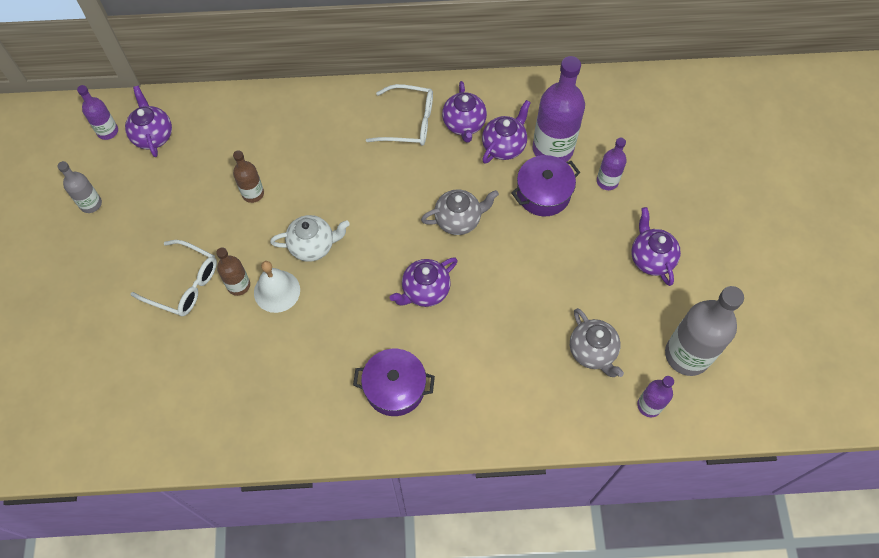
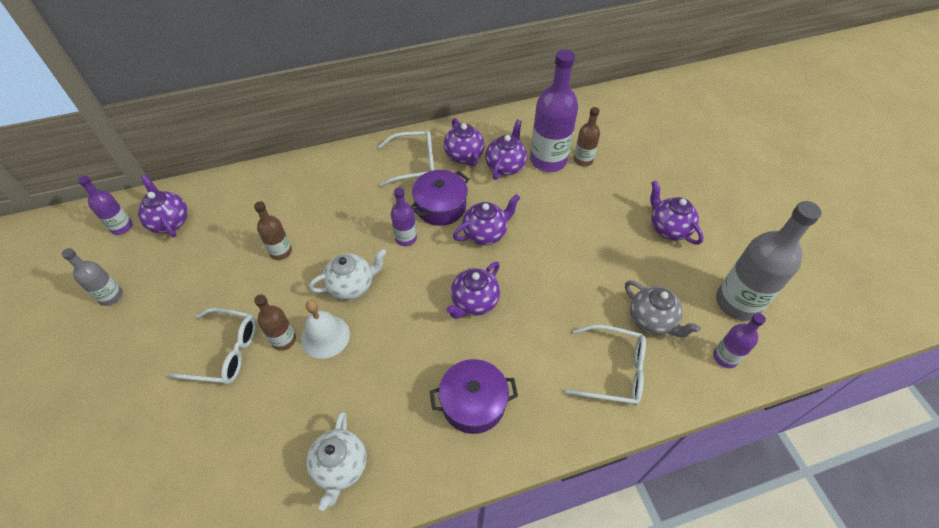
camera: 15 degrees left, 10 degrees down
(264, 414) = (340, 467): none -> white teapot
(458, 220) = (485, 233): grey teapot -> purple teapot
(535, 391) = (614, 371): none -> white glasses
(543, 193) = (553, 196): purple pot -> purple pot (440, 206)
(590, 157) = (583, 160): none -> brown bottle
(607, 181) = (604, 175): purple bottle -> purple bottle (406, 238)

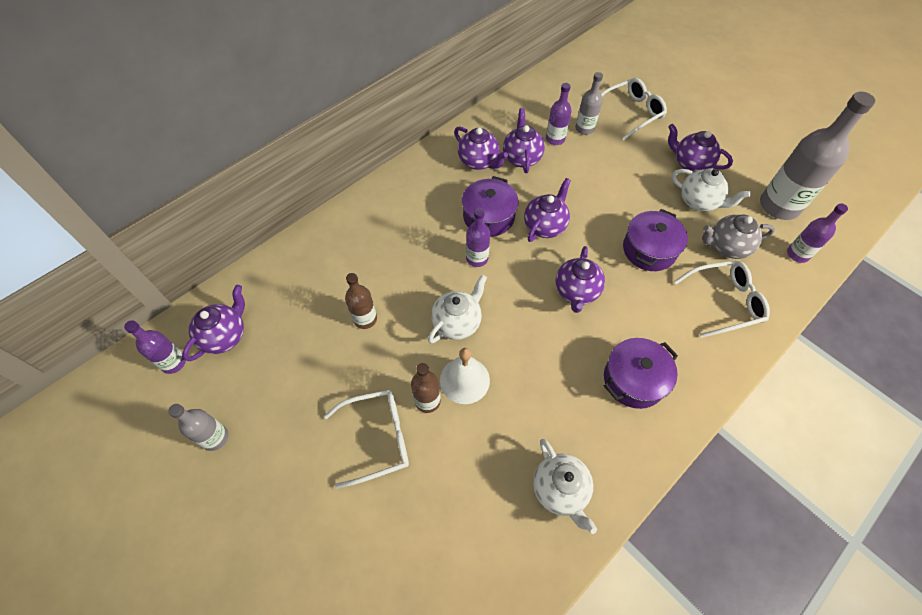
camera: 25 degrees left, 5 degrees up
(170, 222) = (225, 336): purple teapot -> purple teapot turned 90 degrees clockwise
(414, 164) = (437, 185): white glasses -> white glasses (631, 112)
(548, 160) = (555, 139): purple bottle -> purple bottle, size x0.53
(570, 292) = (649, 250): none -> purple pot
(583, 160) = (584, 129): brown bottle -> grey bottle
(652, 320) = (727, 247): grey teapot -> grey teapot turned 150 degrees clockwise
(653, 267) = (699, 202): none -> white teapot

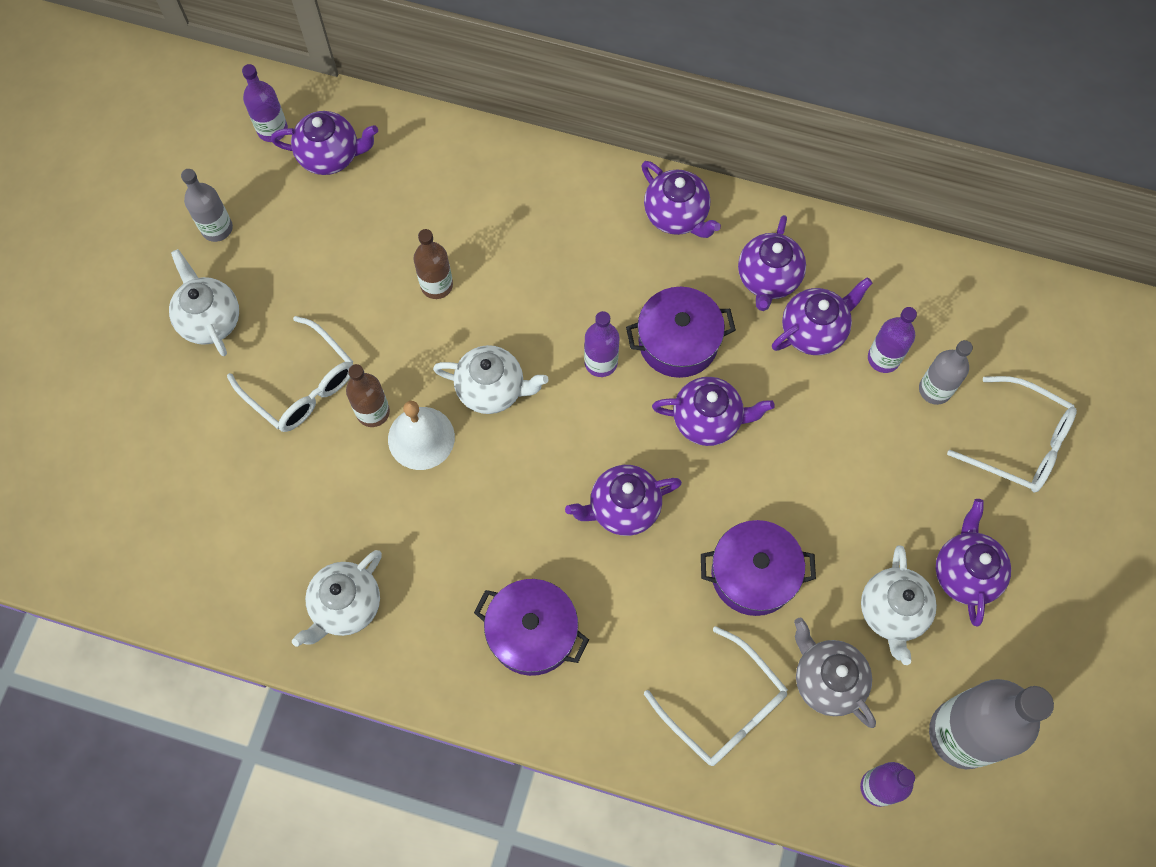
camera: 60 degrees right, 10 degrees up
(282, 479) = (210, 320): none -> white teapot
(412, 181) = (676, 215): none -> purple teapot

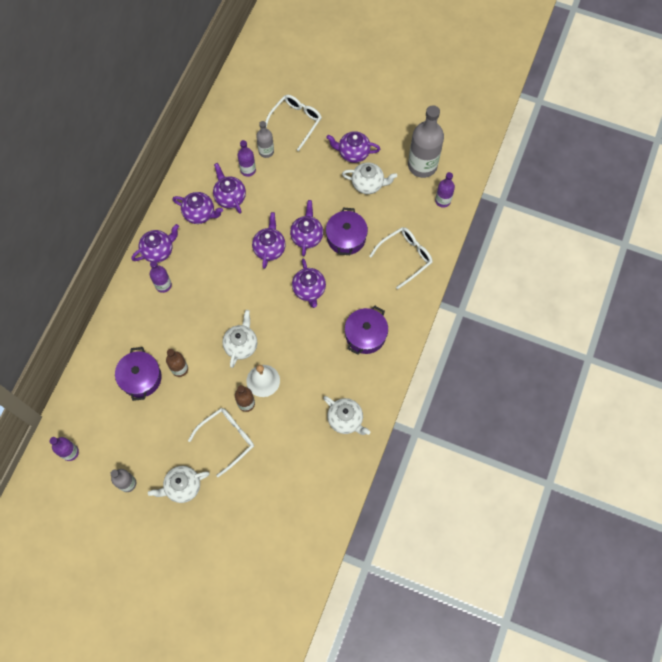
camera: 85 degrees left, 0 degrees up
(330, 156) = (93, 421): purple teapot -> purple teapot (307, 236)
(601, 362) = (233, 293): purple bottle -> purple bottle (163, 285)
(678, 342) = (227, 257): purple pot -> purple pot (141, 378)
(827, 680) = (396, 214): grey teapot -> none

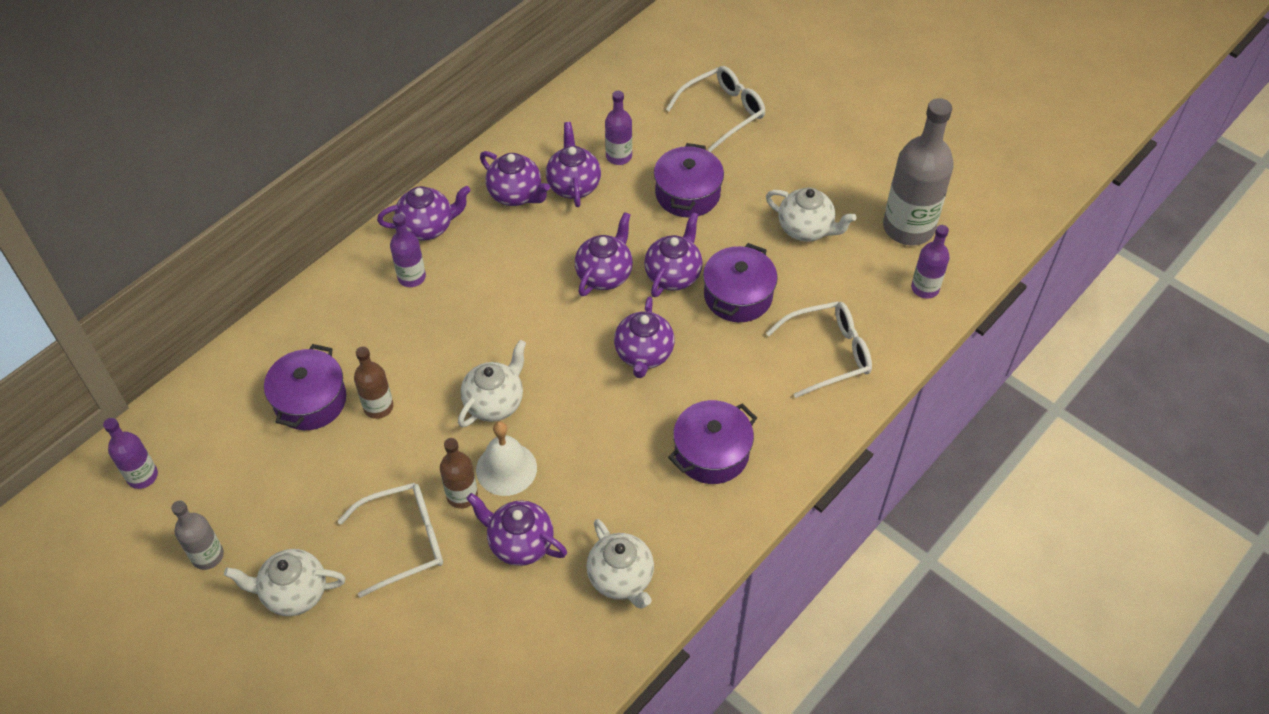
camera: 20 degrees right, 15 degrees down
(266, 151) = (658, 139): grey bottle -> none
(295, 182) = (687, 194): none -> purple pot
(353, 153) = (798, 179): purple teapot -> purple teapot (520, 543)

